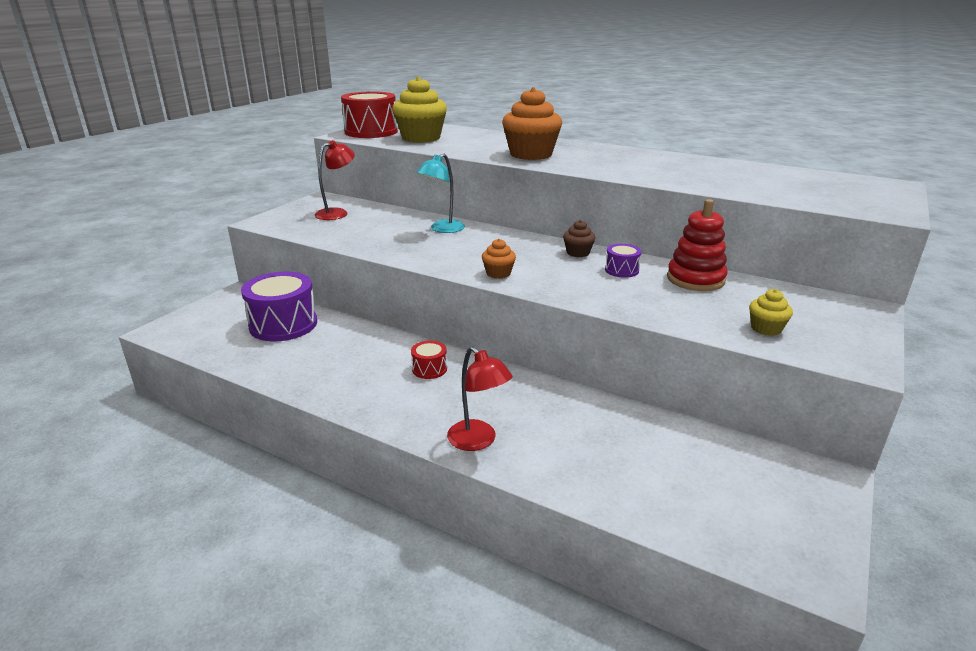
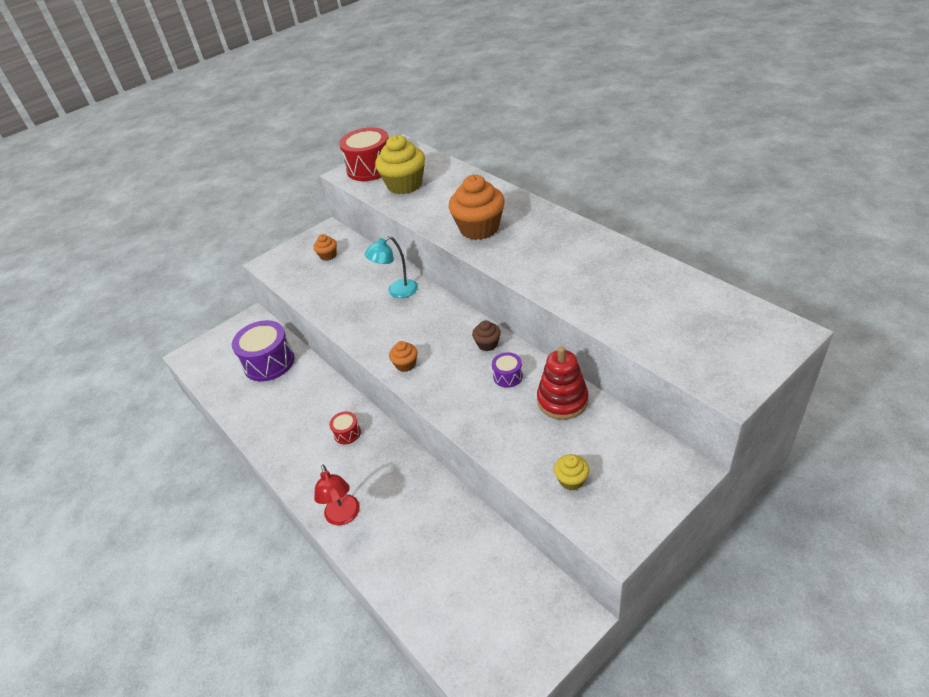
camera: 25 degrees right, 15 degrees up
(337, 213) = (328, 255): red lamp -> orange cupcake

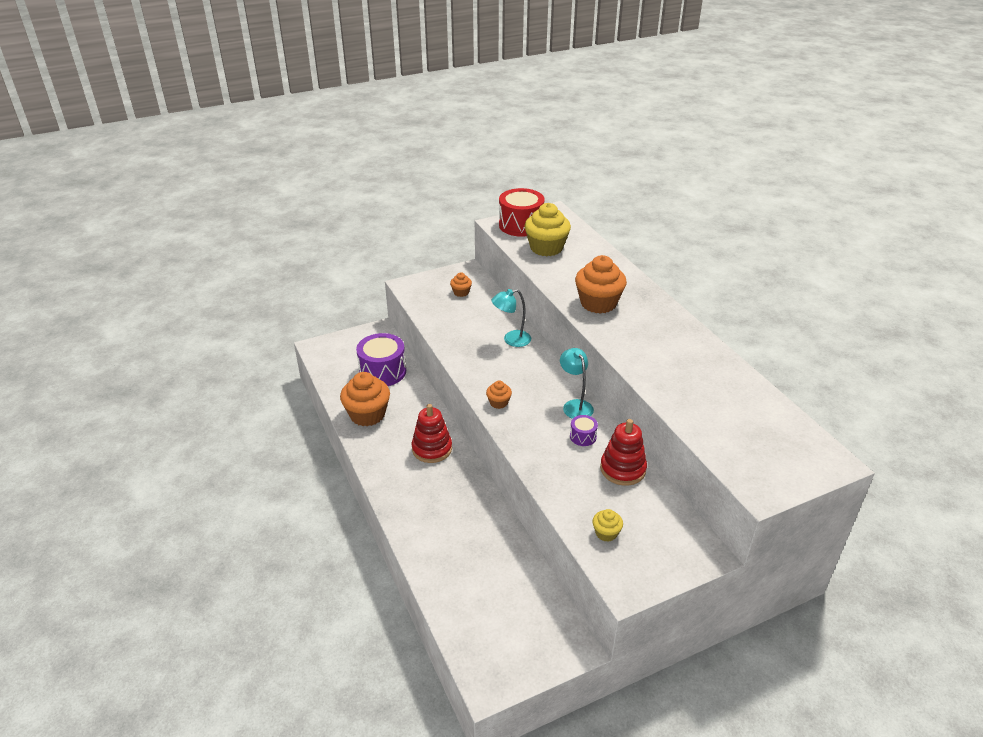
camera: 10 degrees right, 5 degrees down
(265, 415) = (367, 414): none -> orange cupcake
(344, 516) = (409, 514): red lamp -> none
(347, 433) = (432, 449): red drum -> red stacking toy
(487, 344) = (575, 405): brown cupcake -> turquoise lamp

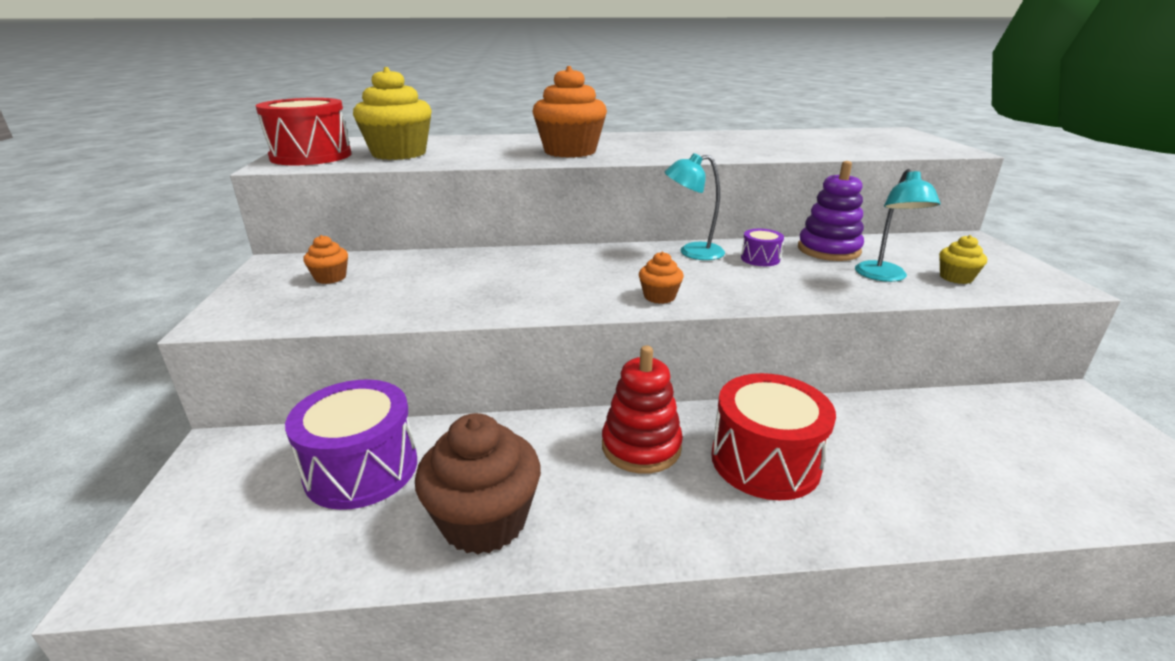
camera: 70 degrees left, 10 degrees down
(367, 414) = (484, 520): orange cupcake -> brown cupcake
(439, 494) = (765, 461): none -> red drum
(511, 340) = (508, 264): turquoise lamp -> turquoise lamp (884, 277)
(622, 469) = (828, 250): red stacking toy -> purple stacking toy

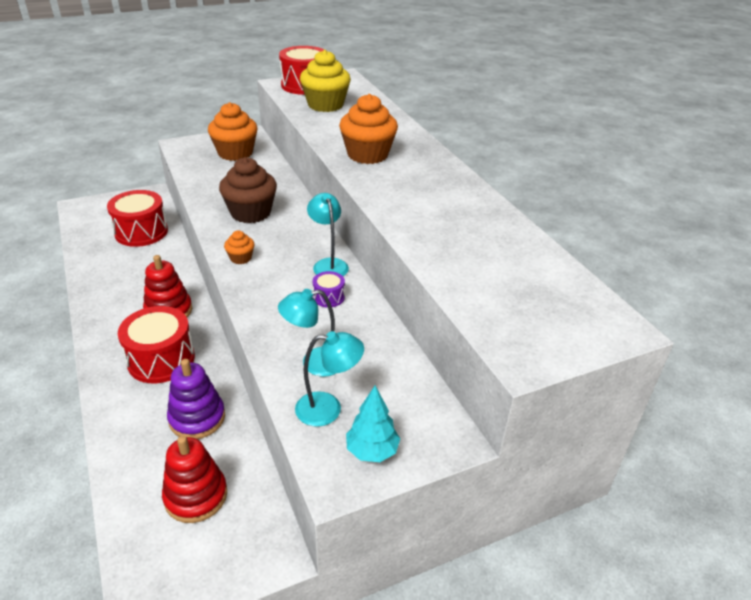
camera: 70 degrees right, 10 degrees up
(330, 278) = (235, 153): orange cupcake -> orange cupcake, size x2.07
(361, 469) = (141, 232): purple drum -> red drum
(484, 520) = (108, 273): brown cupcake -> brown cupcake (250, 213)
(828, 250) = (367, 334): purple stacking toy -> purple stacking toy (197, 418)
(956, 278) = (328, 408): yellow cupcake -> turquoise lamp
(1005, 267) = (372, 451): none -> turquoise tree
(1026, 445) = (196, 496): none -> red stacking toy

